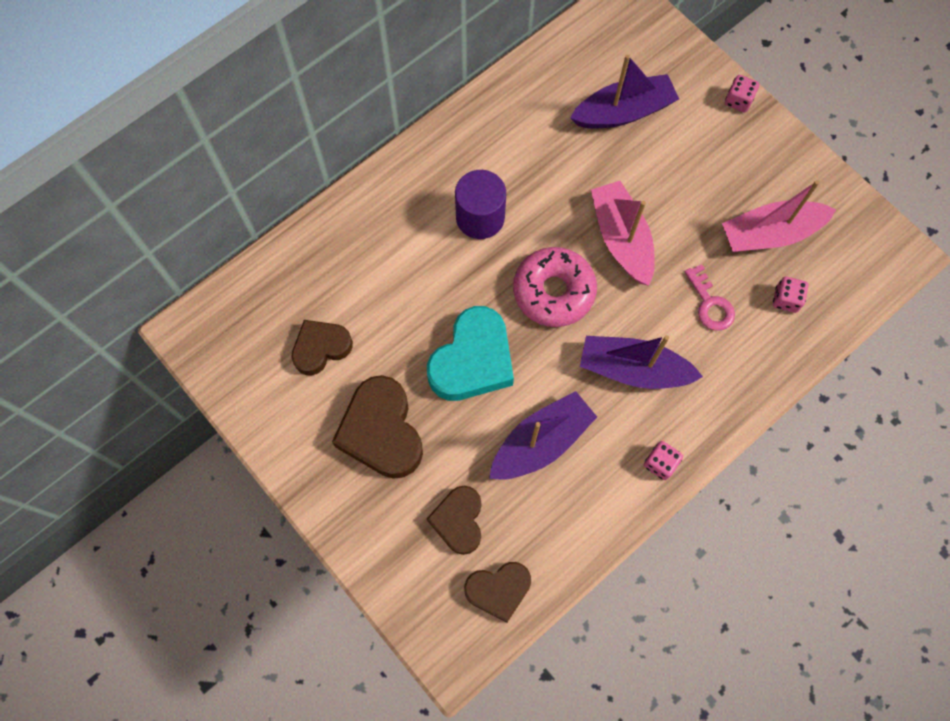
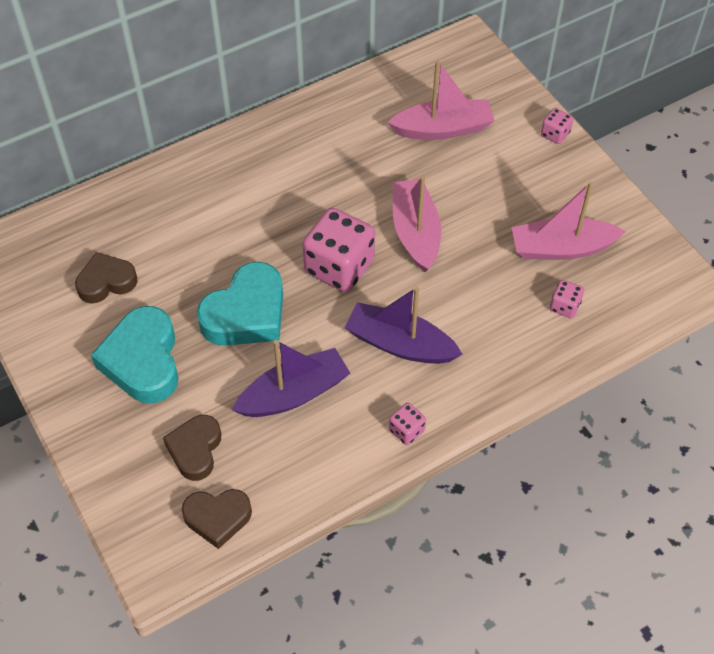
camera: 10 degrees right, 15 degrees down
(381, 432) = (143, 361): brown heart -> turquoise heart
(480, 217) = (285, 196): purple cylinder -> none
(553, 291) = (339, 267): pink donut -> pink dice
(623, 112) = (443, 129): purple boat -> pink boat
(710, 304) = (488, 299): pink key -> none

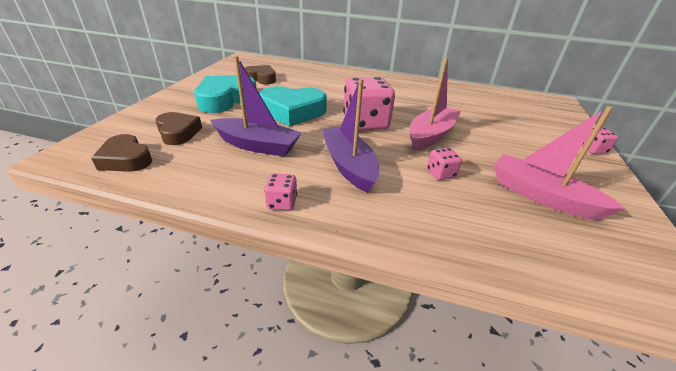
camera: 45 degrees right, 20 degrees down
(195, 450) = (178, 132): brown heart -> brown heart turned 90 degrees clockwise
(443, 129) = (503, 115): pink boat -> none
(564, 306) = (507, 225): pink dice -> pink dice (440, 174)

